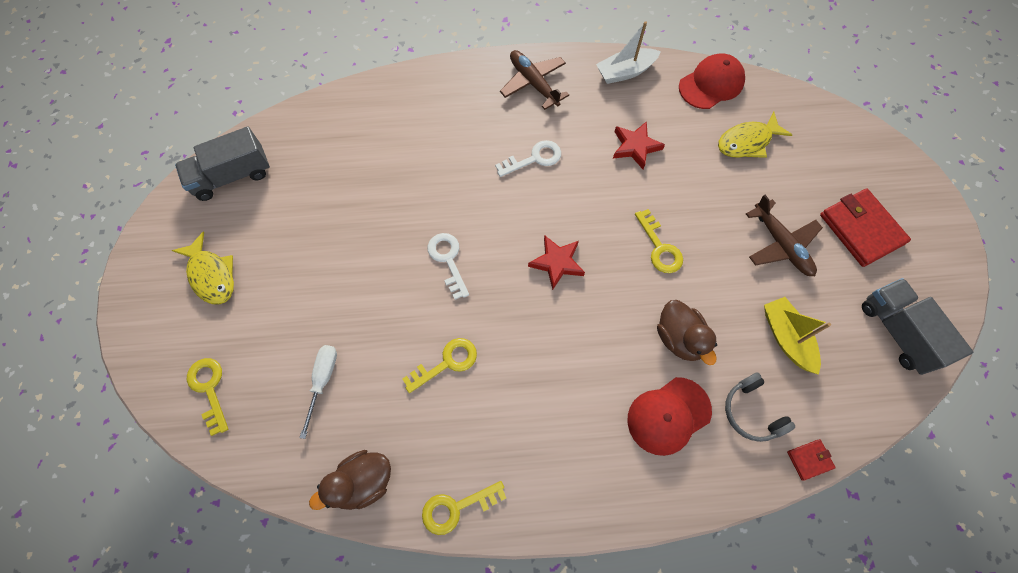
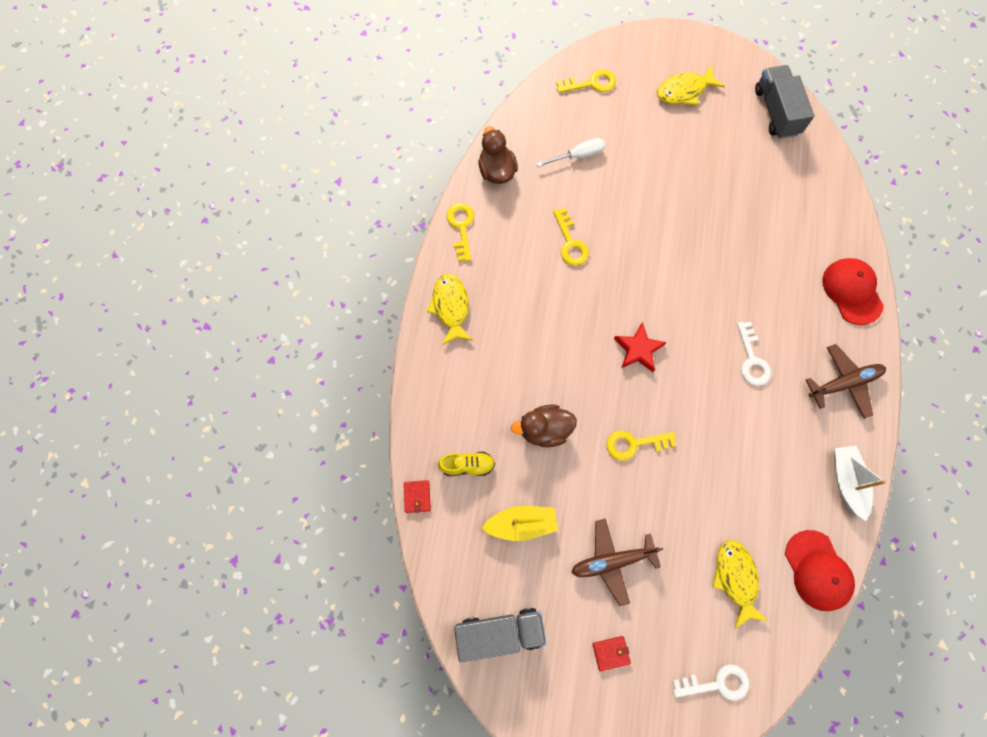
camera: 105 degrees right, 5 degrees up
(322, 381) = (578, 155): white screwdriver -> white screwdriver turned 45 degrees counterclockwise
(448, 260) = (660, 262): white key -> white key (717, 683)
(571, 488) = (451, 307): none -> yellow fish
(635, 147) = (749, 459): red star -> none
(668, 415) = (483, 397): red cap -> red cap (852, 291)
(751, 412) = (467, 465): grey headphones -> yellow shoe
(861, 229) = (611, 653): red wallet -> red wallet, size x0.46

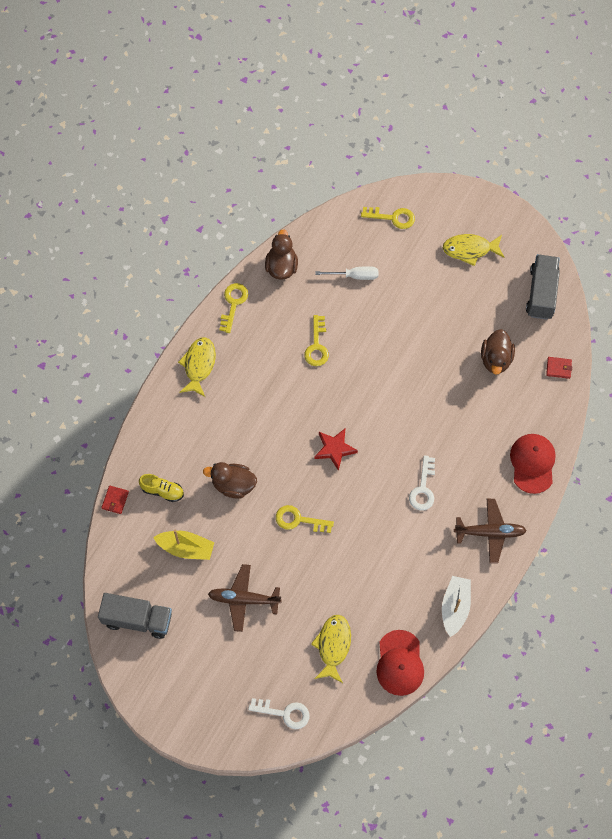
camera: 20 degrees right, 5 degrees down
(611, 653) = (214, 663): red wallet -> red wallet (558, 368)
(762, 194) = (496, 359): none -> brown duck

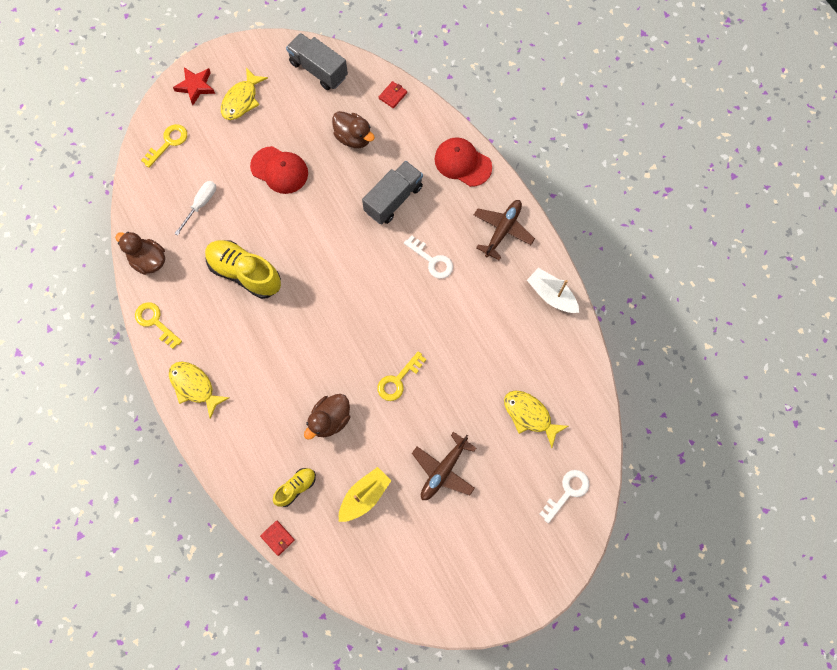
camera: 60 degrees left, 5 degrees up
(137, 619) = (407, 580): grey truck -> grey truck (393, 199)
(317, 346) = (245, 273): yellow key -> yellow shoe
(334, 449) = (351, 313): red star -> red star (195, 86)
(400, 663) = (575, 368): red cap -> red cap (279, 170)

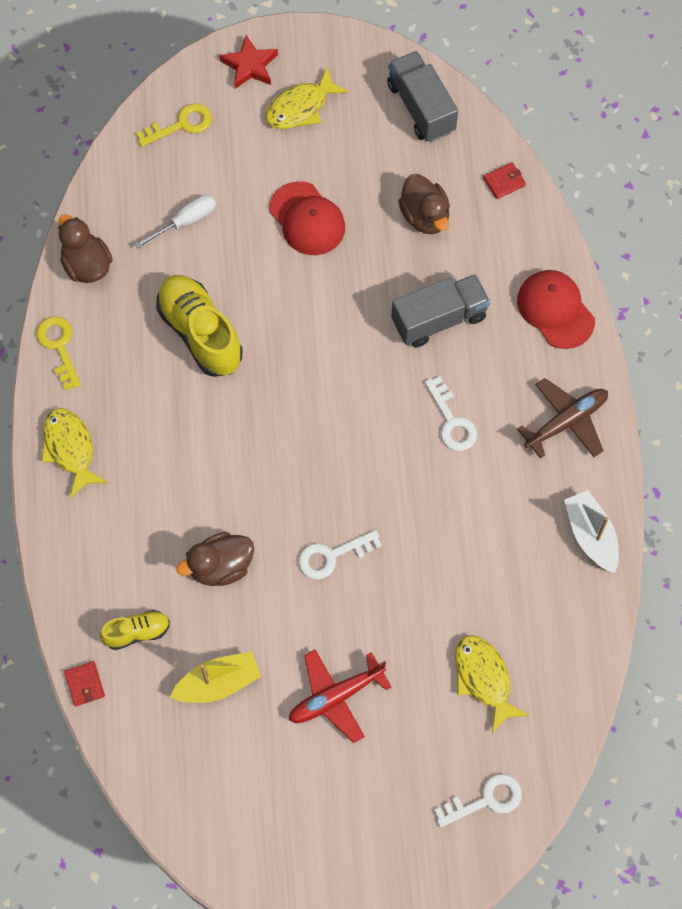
camera: 25 degrees right, 5 degrees down
(398, 380) = (332, 556): yellow key -> white key
(443, 470) = (336, 697): brown plane -> red plane

